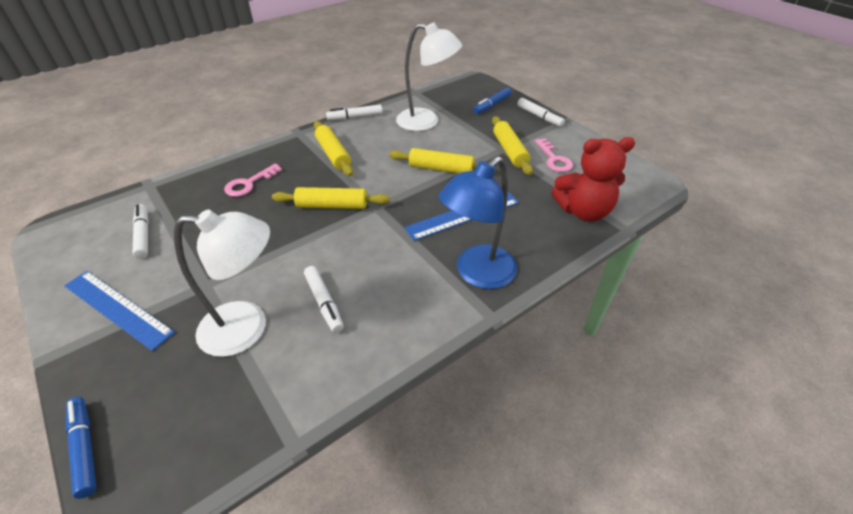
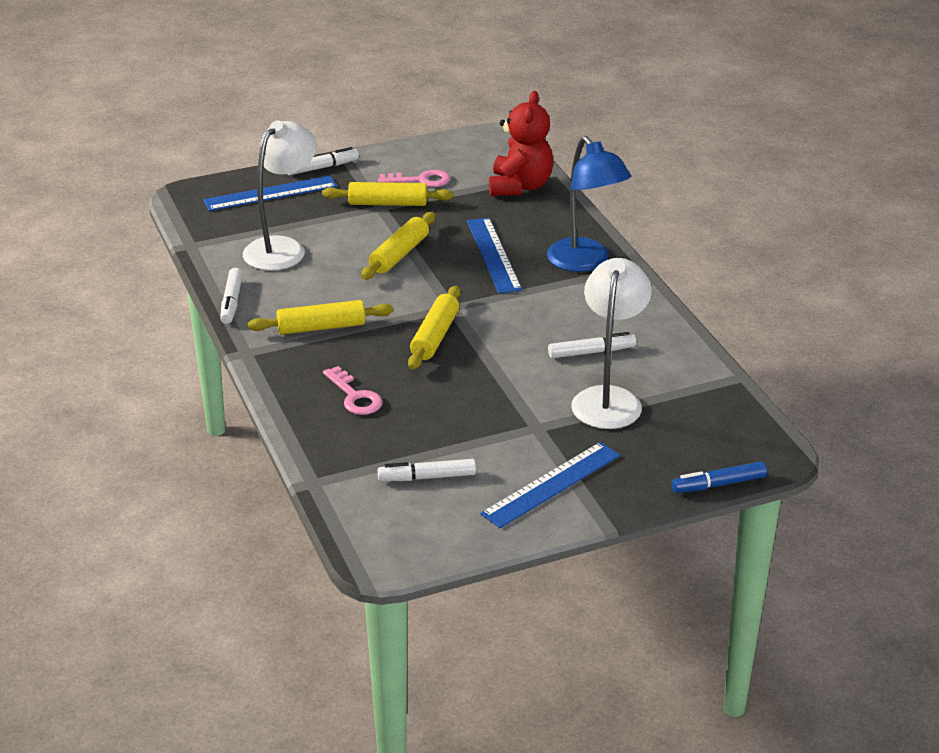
camera: 75 degrees left, 10 degrees down
(492, 105) = (270, 193): blue marker -> blue ruler

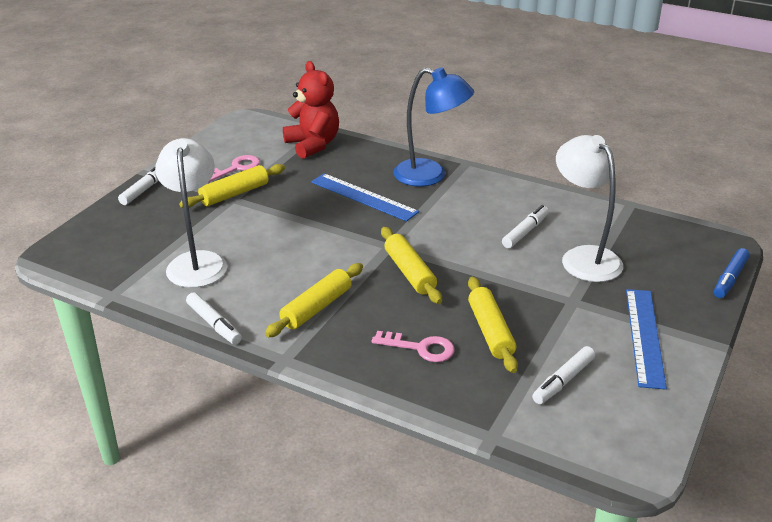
camera: 40 degrees left, 0 degrees up
(270, 193) = (128, 225): blue ruler -> none
(399, 254) = (297, 226): yellow rolling pin -> yellow rolling pin (491, 331)

